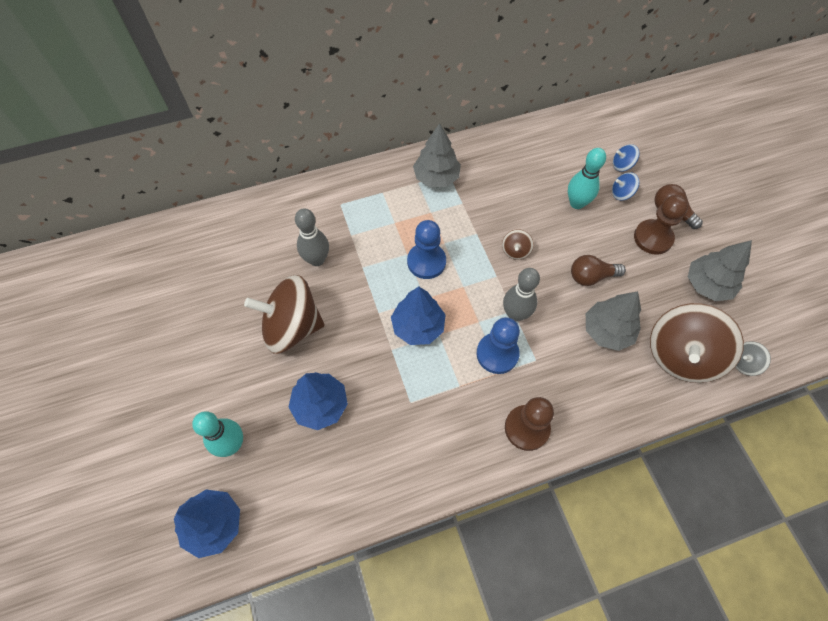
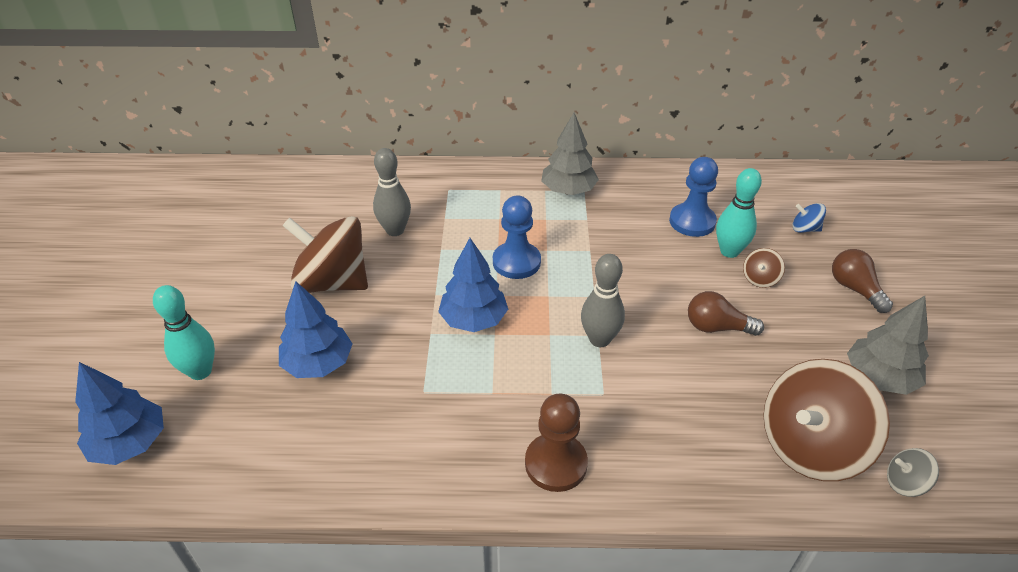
camera: 20 degrees right, 20 degrees down
(497, 354) = (556, 373): blue pawn -> blue pawn (692, 222)
(515, 251) = (629, 278): brown spinning top -> brown spinning top (760, 279)
(607, 331) = (714, 390): grey tree -> none
(621, 193) = (793, 255): blue spinning top -> none
(653, 238) = (818, 309): brown pawn -> none

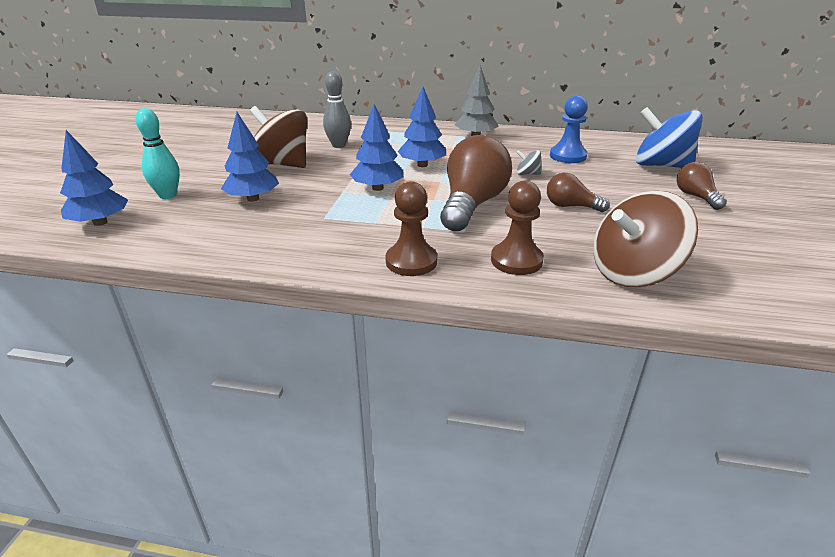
camera: 10 degrees right, 10 degrees down
(516, 262) = (422, 165): blue pawn -> blue tree
(599, 339) = (472, 204): grey bowling pin -> brown light bulb
(677, 443) = (516, 260): none -> brown pawn
(729, 251) = (593, 171): turquoise bowling pin -> none
(760, 279) = (615, 186): brown spinning top -> none
(805, 229) = (660, 165): blue spinning top -> blue spinning top, size x2.38
(879, 378) = (706, 243): grey tree -> none
(904, 483) = (716, 301): grey spinning top -> grey spinning top (527, 174)

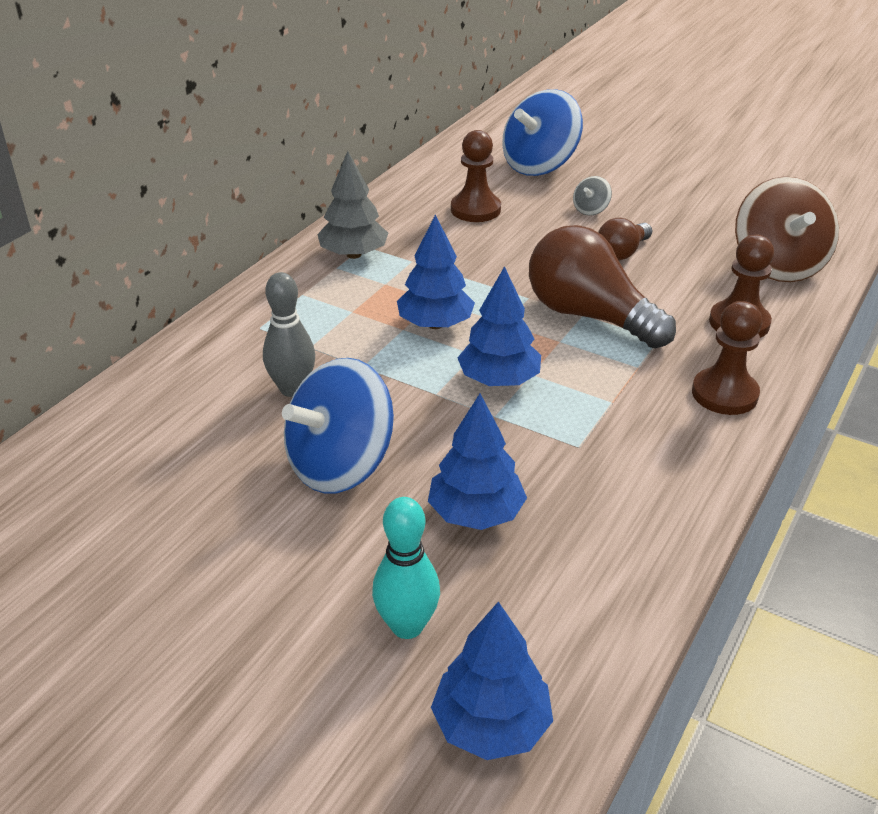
camera: 70 degrees left, 5 degrees up
(282, 164) = (340, 465): brown spinning top -> blue spinning top
(527, 174) = (515, 253): grey spinning top -> grey spinning top (590, 210)
(568, 156) = (475, 209): blue pawn -> brown pawn
(696, 196) = (629, 177): brown light bulb -> none

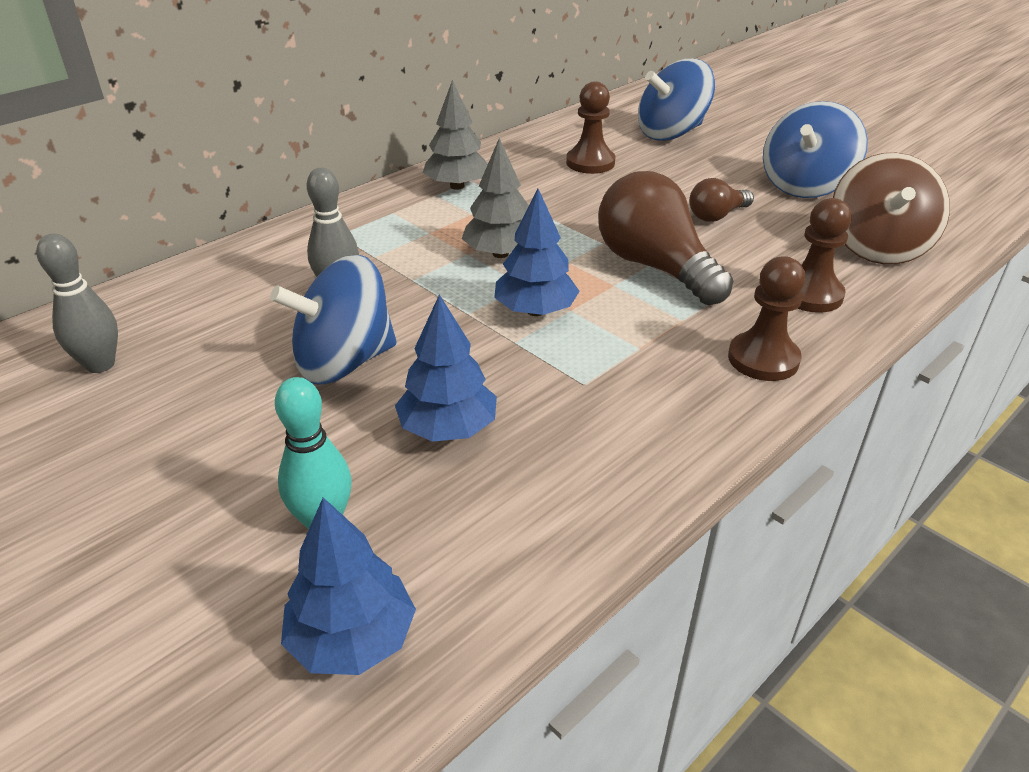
camera: 15 degrees right, 0 degrees up
(87, 513) = (100, 364): none -> grey bowling pin
(435, 324) = (500, 254): blue tree -> grey tree
(590, 210) = (703, 175): grey spinning top -> none
(689, 209) = (805, 186): none -> blue spinning top

